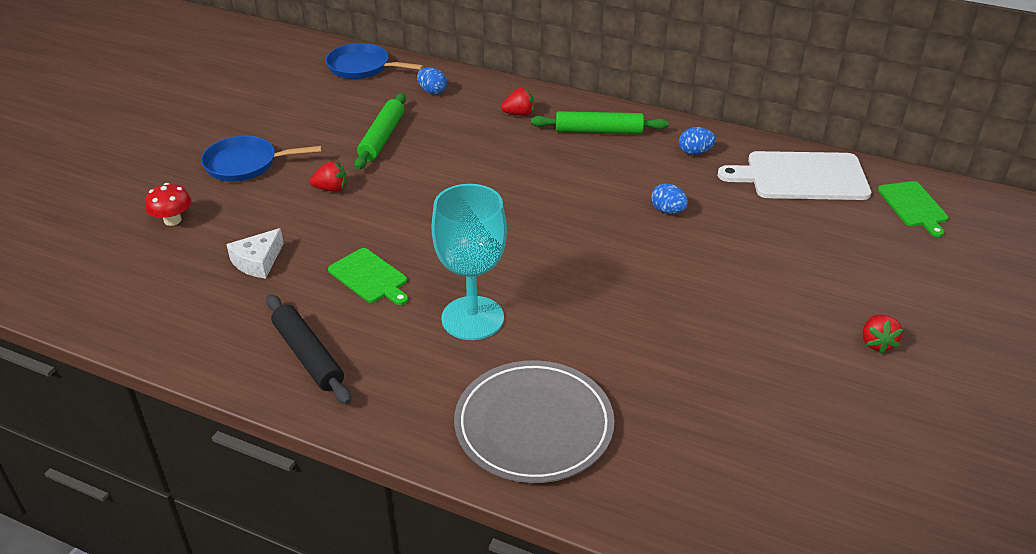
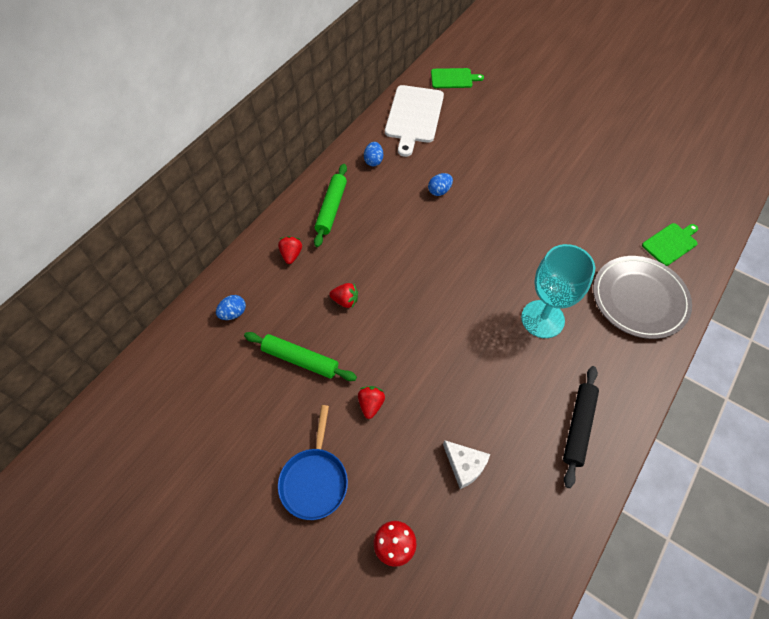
camera: 80 degrees left, 20 degrees up
(308, 356) = (578, 427): black rolling pin -> black rolling pin turned 45 degrees counterclockwise
(362, 67) = (165, 369): blue pan -> none
(370, 277) = (493, 381): green cutting board -> green cutting board (671, 243)
(876, 343) = (571, 131): red strawberry -> red strawberry (345, 301)

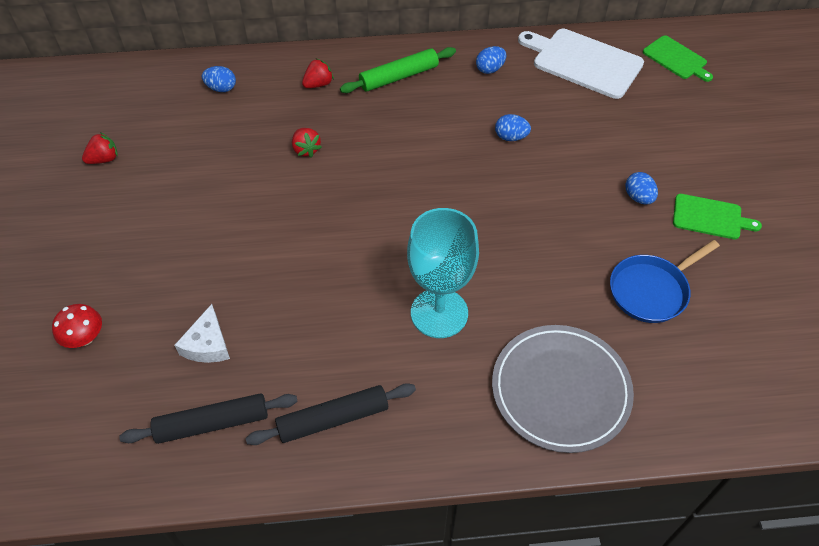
camera: 50 degrees right, 5 degrees down
(300, 359) = (215, 159): green rolling pin -> none
(314, 480) = (105, 242): blue pan -> blue pan (651, 290)
(371, 404) = (212, 235): red strawberry -> red strawberry (104, 159)
(414, 116) = (583, 62): white cutting board -> white cutting board turned 60 degrees clockwise
(532, 501) = (212, 423): none -> black rolling pin
(538, 169) = (638, 197): none -> blue egg
(671, 243) = (680, 381): green cutting board -> green cutting board (710, 217)

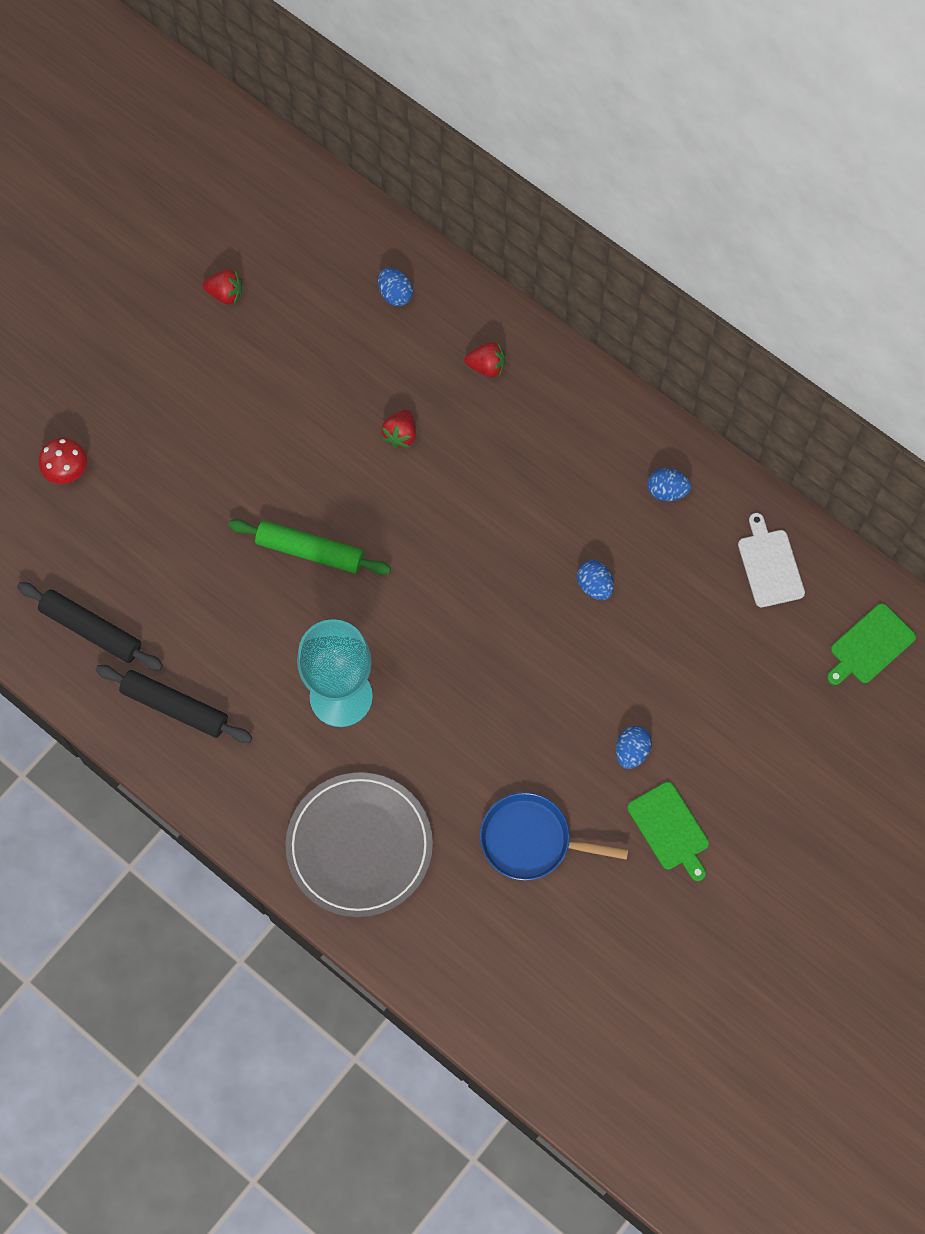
camera: 45 degrees right, 15 degrees up
(207, 344) = (146, 559): white cheese -> none
(399, 77) = (569, 423): green rolling pin -> green rolling pin (310, 551)
(583, 62) = (769, 565): white cutting board -> white cutting board, size x0.58
(676, 59) = (870, 646): green cutting board -> green cutting board turned 45 degrees clockwise

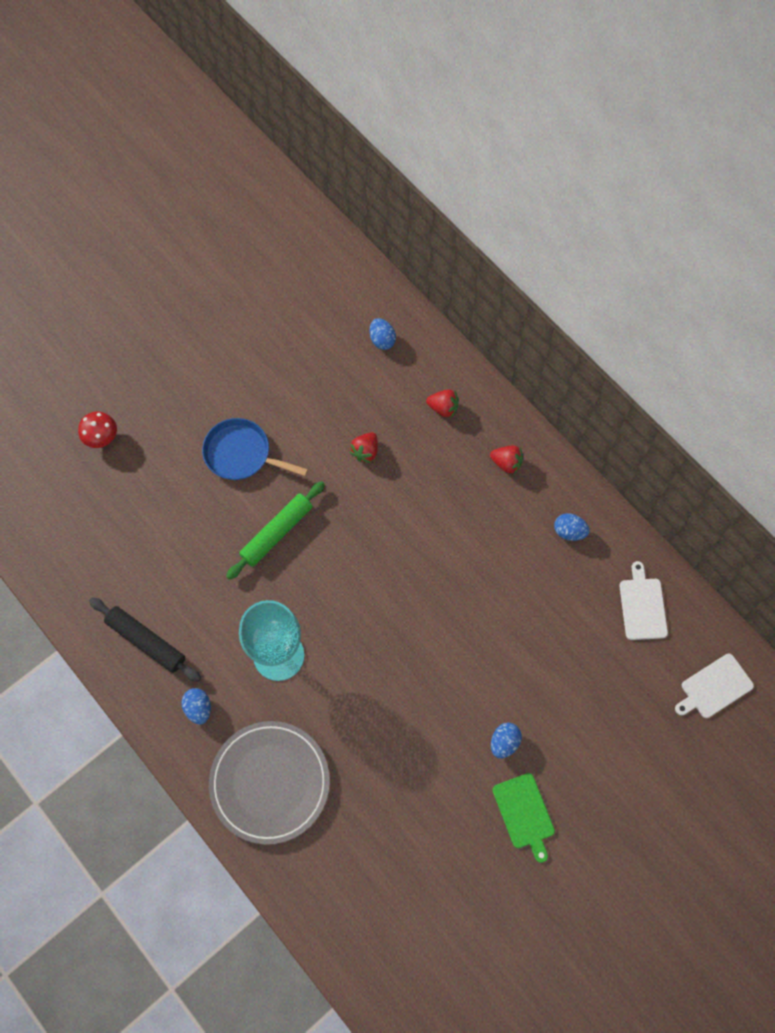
camera: 10 degrees right, 0 degrees up
(91, 630) = (94, 567): black rolling pin -> none
(225, 294) = (251, 319): red strawberry -> red strawberry (506, 463)
(310, 551) = (277, 533): green rolling pin -> green rolling pin turned 75 degrees counterclockwise
(531, 840) = (409, 803): blue pan -> blue pan (241, 454)
(594, 586) = (497, 599): blue egg -> blue egg (198, 708)
(870, 646) = (714, 687): green cutting board -> white cutting board

